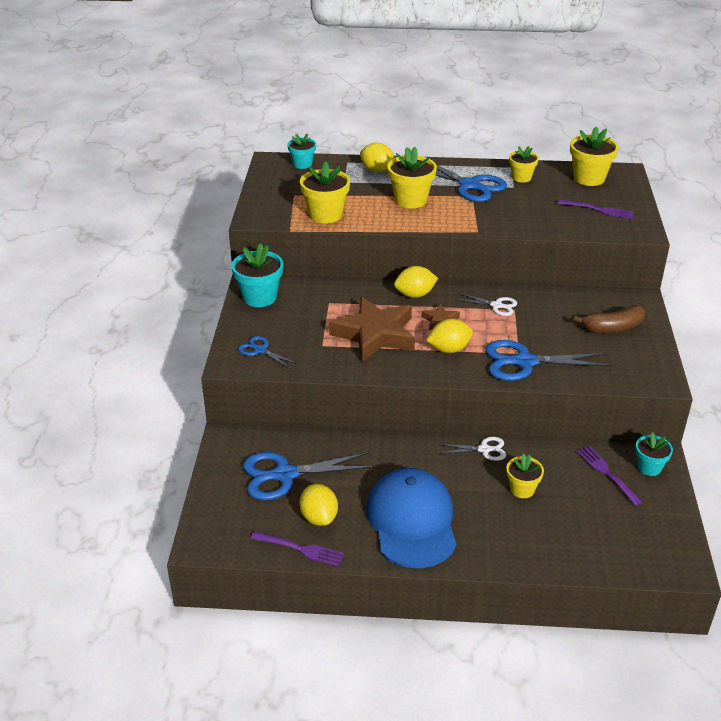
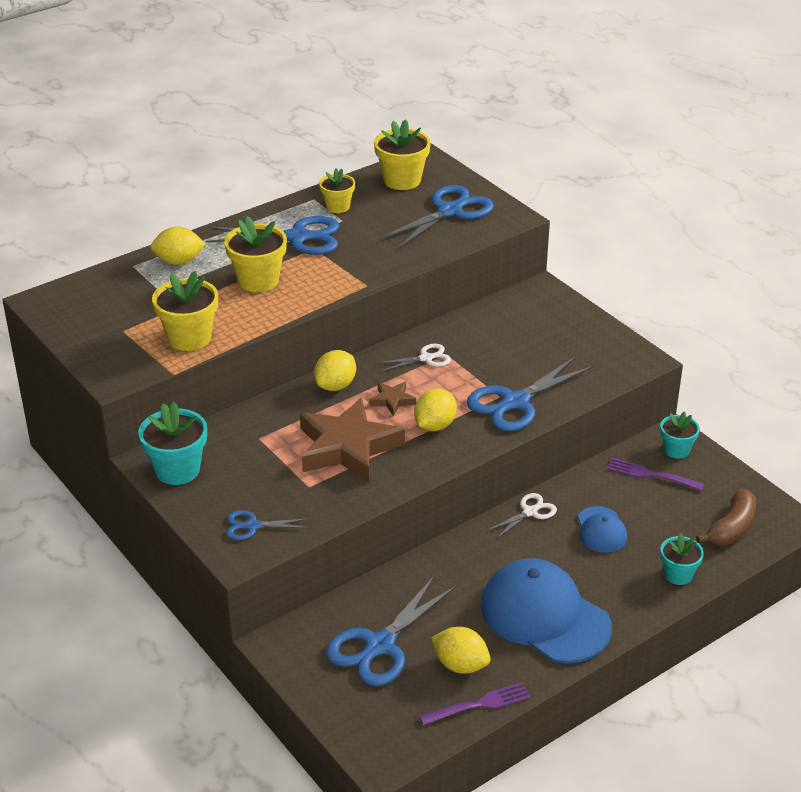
camera: 40 degrees left, 0 degrees up
(302, 164) = (84, 290): turquoise flower pot -> turquoise flower pot (678, 574)
(522, 489) = (601, 530): yellow flower pot -> blue cap
(598, 210) = (449, 211): purple fork -> blue scissors
(613, 328) = (551, 329): brown banana -> brown banana (731, 528)

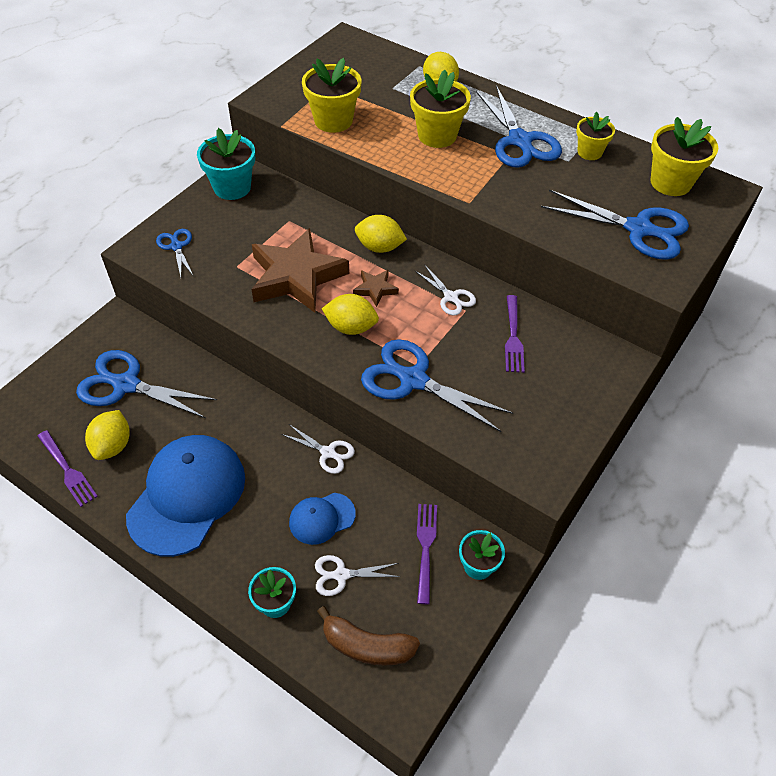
camera: 70 degrees right, 15 degrees up
(490, 336) = (513, 336): none -> purple fork
(662, 529) = (341, 575): none -> white scissors

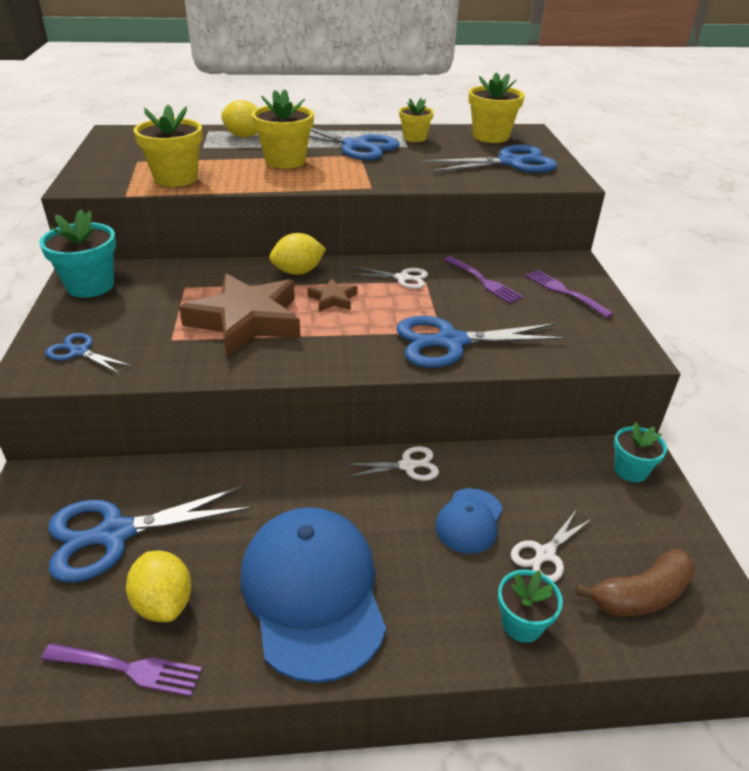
camera: 40 degrees left, 15 degrees down
(351, 327) = (348, 333): yellow lemon -> none
(426, 548) = (579, 485): purple fork -> purple fork (565, 292)

